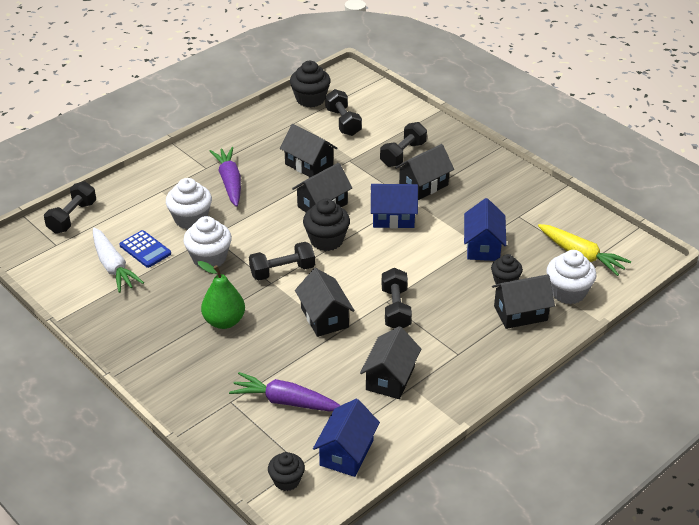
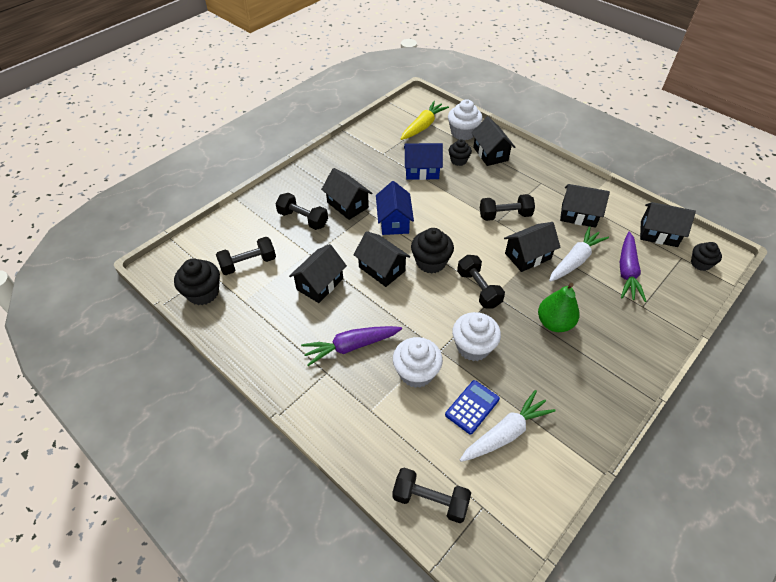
camera: 95 degrees left, 10 degrees up
(311, 357) = (575, 260): none -> white carrot
(346, 453) = (658, 234): blue house -> black house

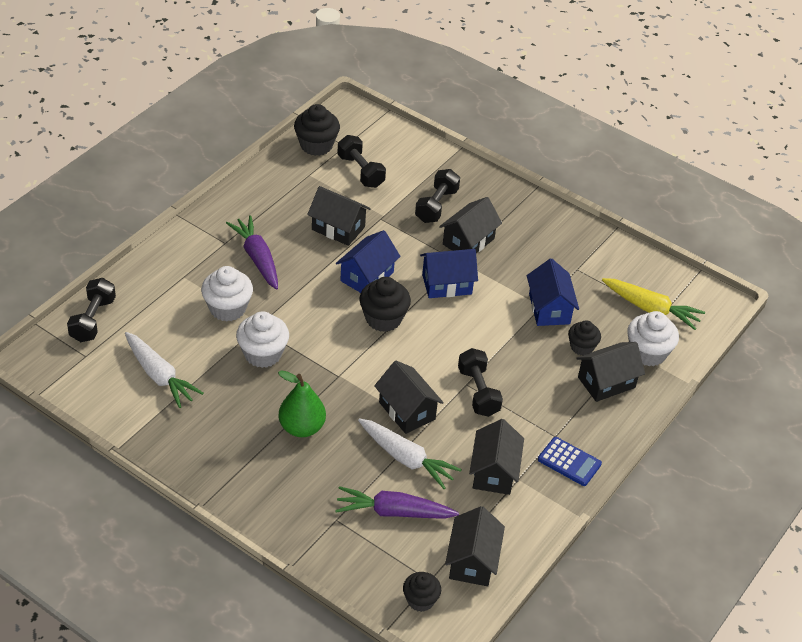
camera: 80 degrees right, 5 degrees down
(381, 269) = (367, 276): black house -> blue house
(472, 407) = (188, 351): blue calculator -> blue calculator (569, 462)
(478, 289) = (346, 361): black dumbbell -> none

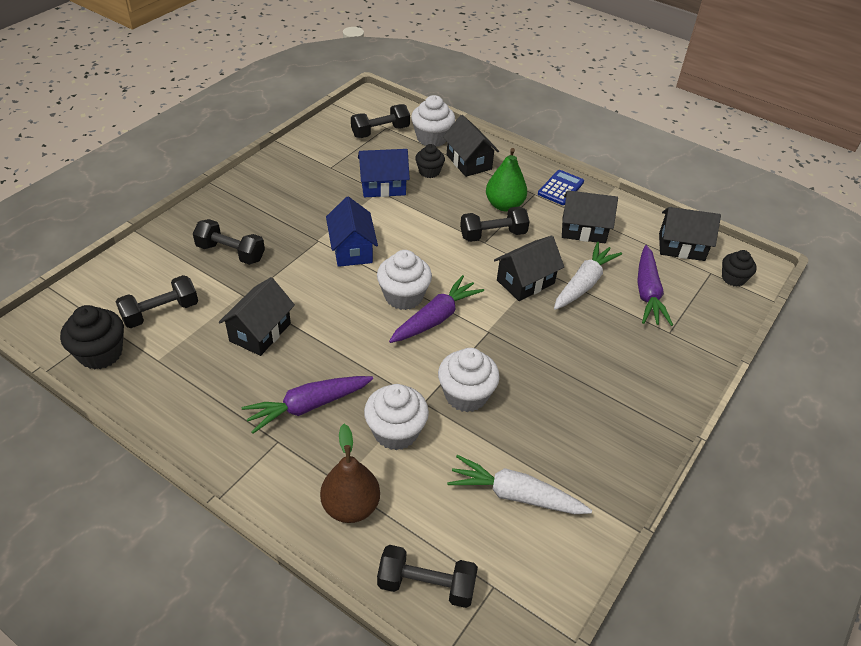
camera: 90 degrees left, 0 degrees up
(159, 376) = (515, 495): white carrot -> white carrot turned 120 degrees counterclockwise
(162, 282) = (351, 507): none -> brown pear
(302, 427) = (564, 359): green pear -> green pear (504, 205)
(355, 339) = (436, 318): none -> purple carrot
(367, 276) = (340, 308): blue house -> none
(383, 319) = (403, 296): black cupcake -> white cupcake
(468, 241) = (289, 232): black house -> none
(651, 309) = (380, 132): yellow carrot -> black dumbbell

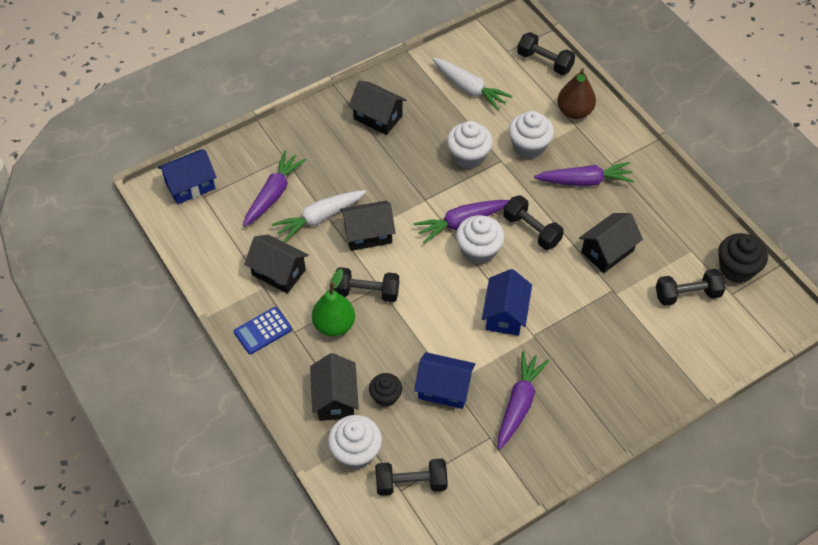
camera: 155 degrees left, 10 degrees up
(230, 253) = (619, 343): black dumbbell -> black dumbbell (532, 230)
(313, 191) = (519, 403): none -> purple carrot
(681, 247) = (205, 228): black house -> black house (378, 117)
(733, 278) = (190, 185): black cupcake -> blue house

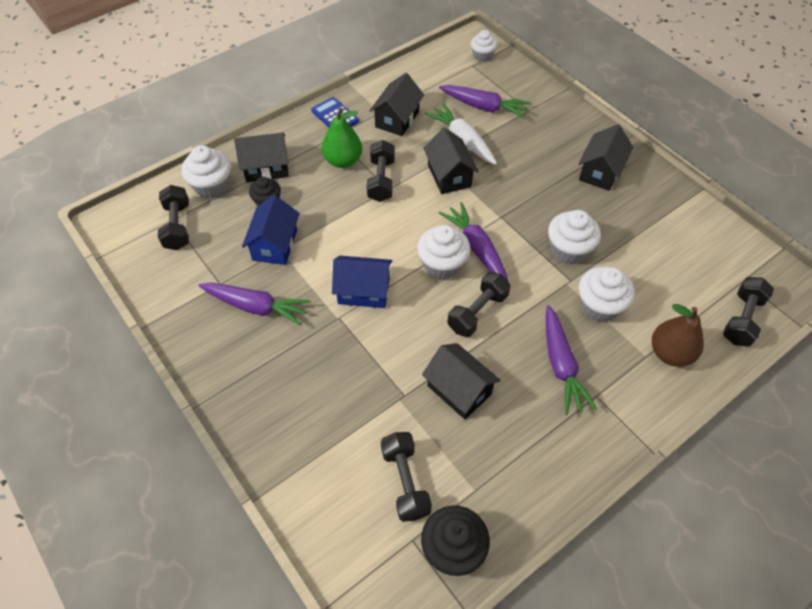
camera: 85 degrees right, 0 degrees up
(190, 185) = (482, 56): blue house -> white cupcake
(469, 89) = (669, 246): white carrot -> none

